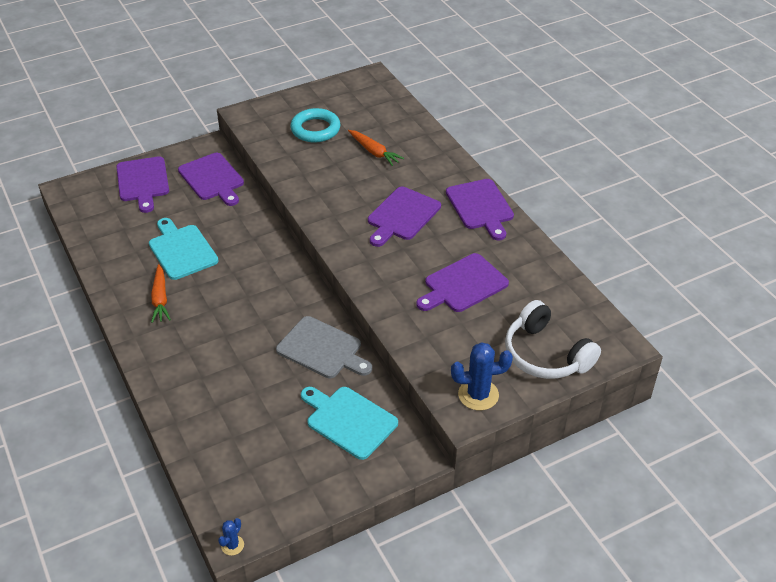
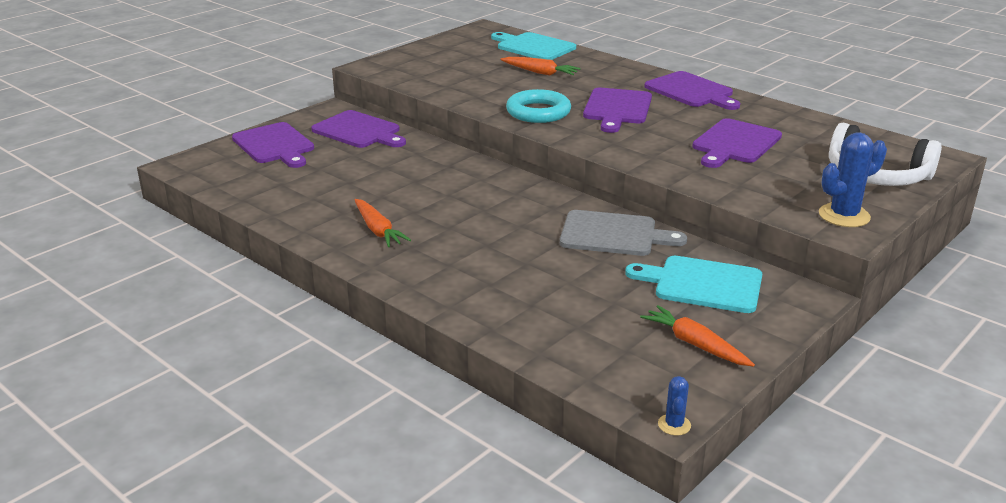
camera: 20 degrees left, 15 degrees down
(181, 250) = (370, 188): turquoise cutting board -> turquoise cutting board (533, 47)
(299, 478) = (695, 344): none -> orange carrot
(315, 129) = (460, 67): turquoise ring -> turquoise ring (538, 112)

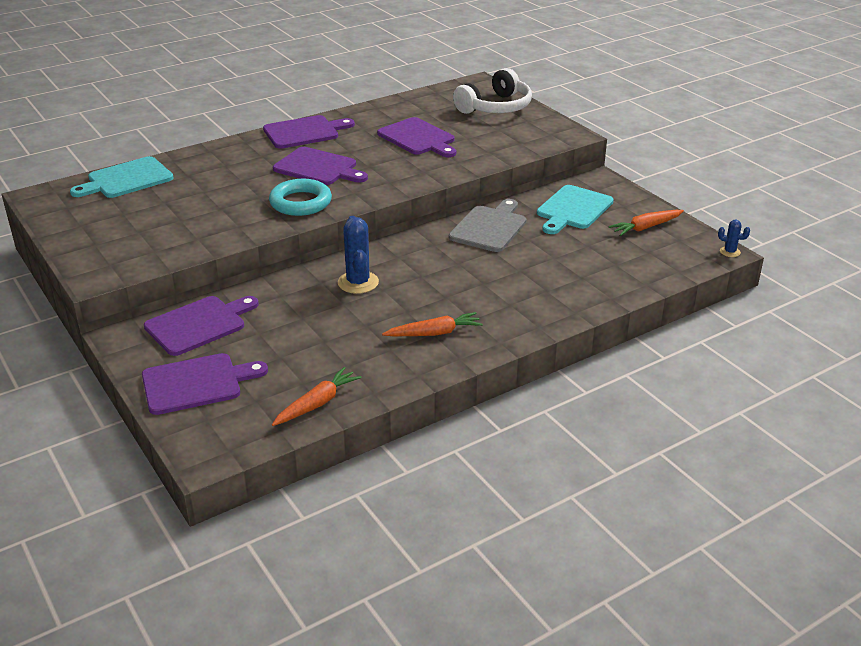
camera: 75 degrees left, 5 degrees up
(540, 72) = (202, 187): orange carrot -> orange carrot (317, 404)
(844, 216) = (549, 131): blue cactus -> blue cactus (358, 282)

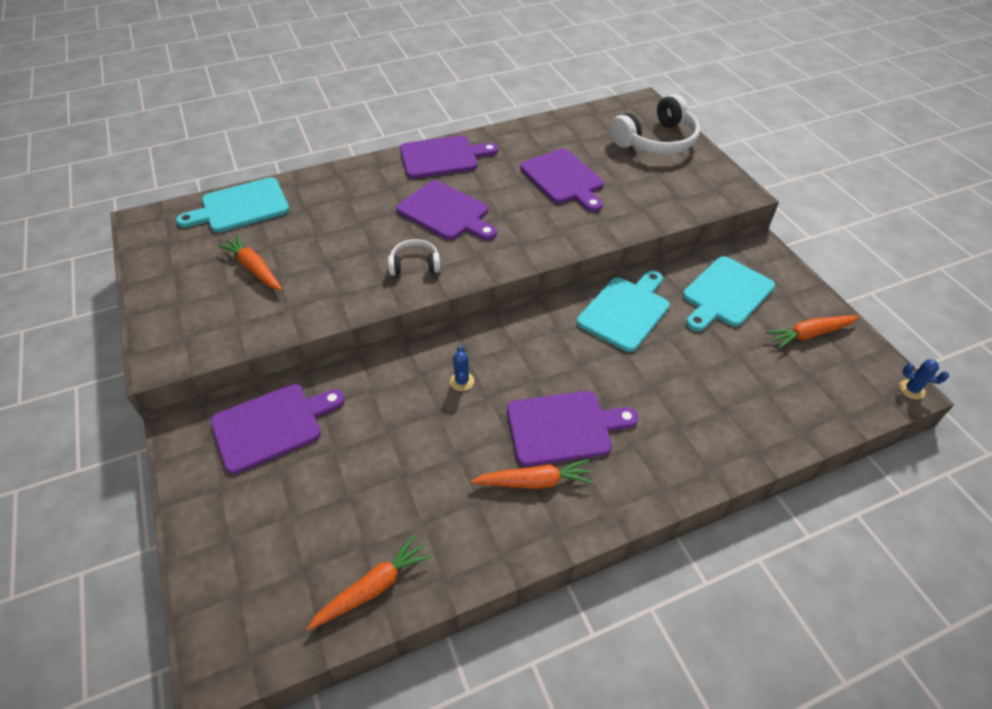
camera: 10 degrees right, 15 degrees up
(156, 217) = (254, 269): none -> orange carrot
(196, 383) = (244, 526): purple cutting board -> purple cutting board (563, 427)
(300, 202) = (415, 264): turquoise ring -> white headphones
(358, 282) = (462, 381): blue cactus -> blue cactus, size x0.52
(489, 227) = (625, 311): grey cutting board -> turquoise cutting board

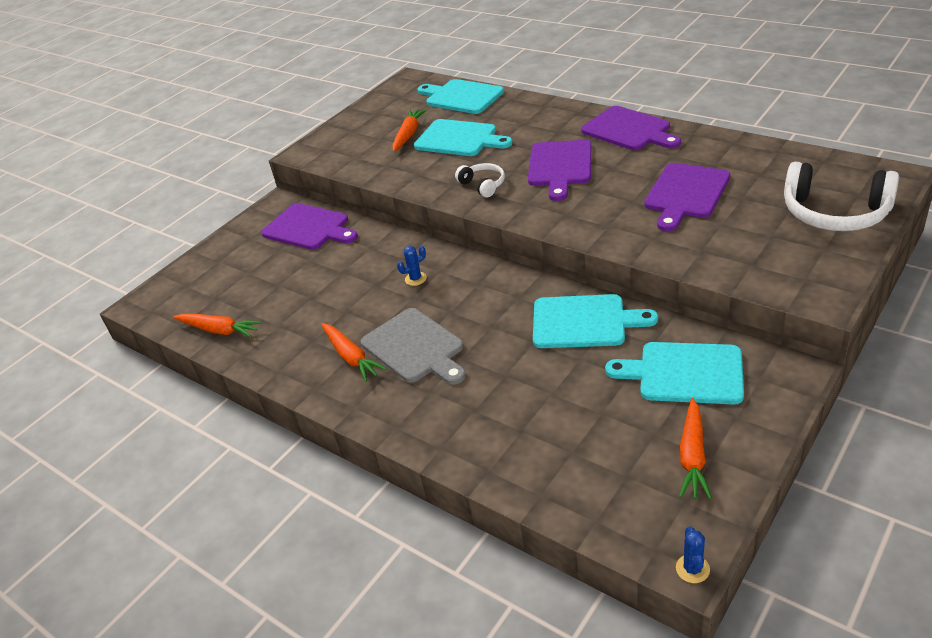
camera: 65 degrees right, 10 degrees down
(315, 242) = (459, 139): none -> turquoise cutting board
(563, 427) = (415, 347): purple cutting board -> grey cutting board
(809, 334) = (692, 456): orange carrot -> orange carrot turned 120 degrees counterclockwise

